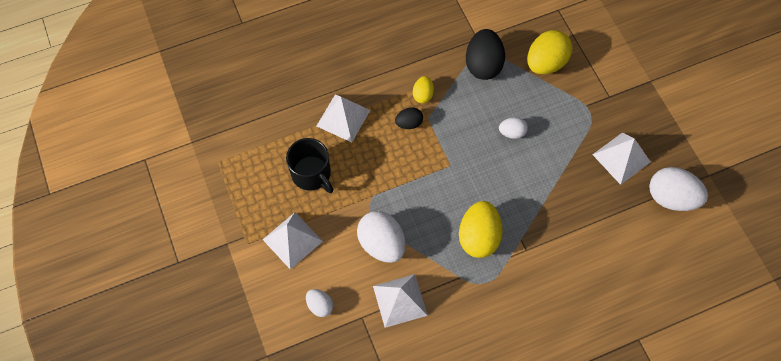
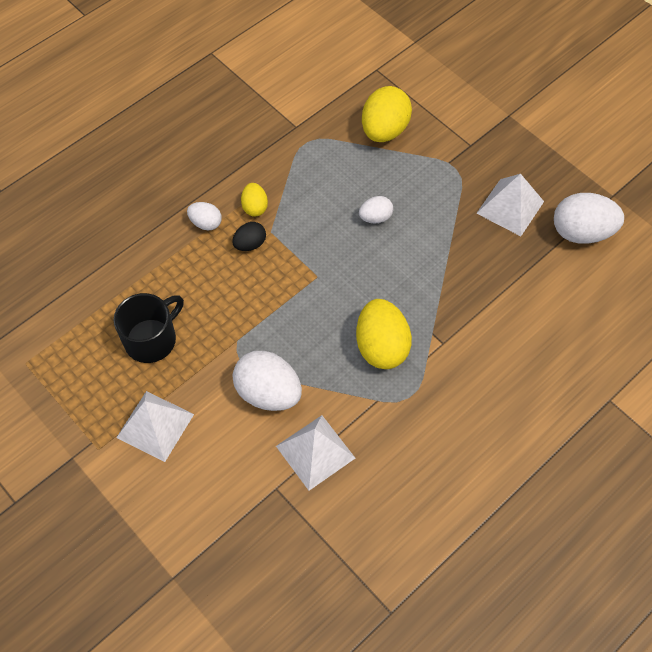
camera: 20 degrees left, 5 degrees down
(312, 174) = (151, 339): black mug -> black mug turned 75 degrees counterclockwise
(320, 305) = (218, 492): white egg -> white egg (206, 223)
(343, 118) = (167, 262): white pyramid -> none
(483, 65) = (313, 153): black egg -> none

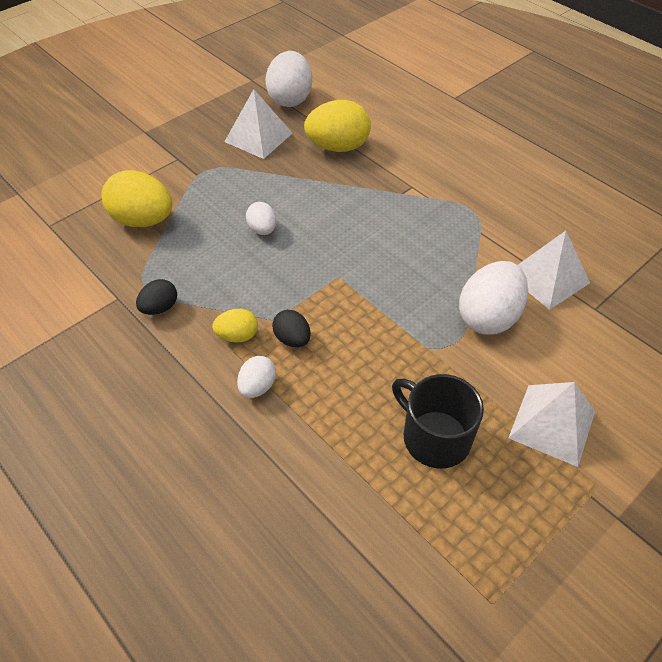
camera: 90 degrees left, 10 degrees down
(285, 154) = (160, 308): none -> black egg
(381, 346) = (421, 228): yellow egg -> yellow egg (338, 147)

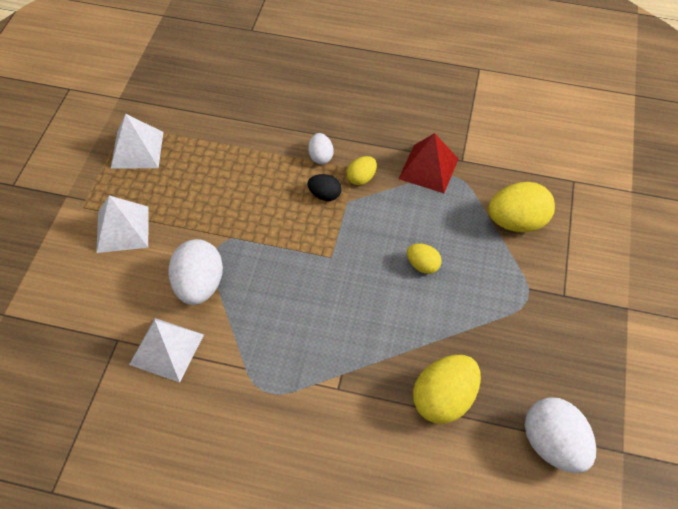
camera: 145 degrees right, 5 degrees up
(160, 308) = (428, 168): black egg -> red pyramid
(258, 137) = (526, 365): white pyramid -> white pyramid (137, 149)
(262, 229) = (422, 265): white egg -> yellow egg
(435, 437) = (194, 184): black mug -> none

